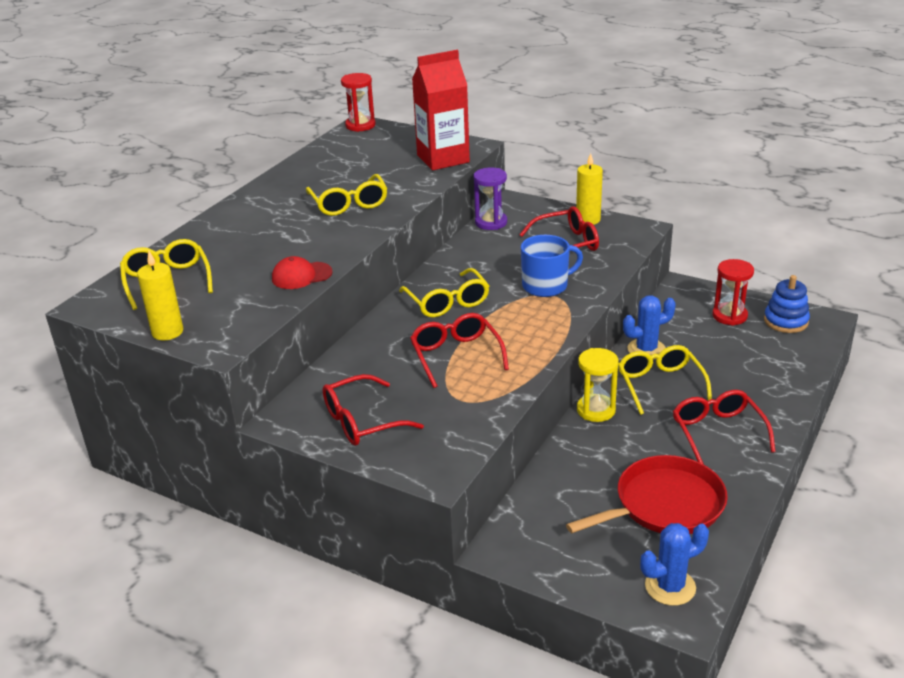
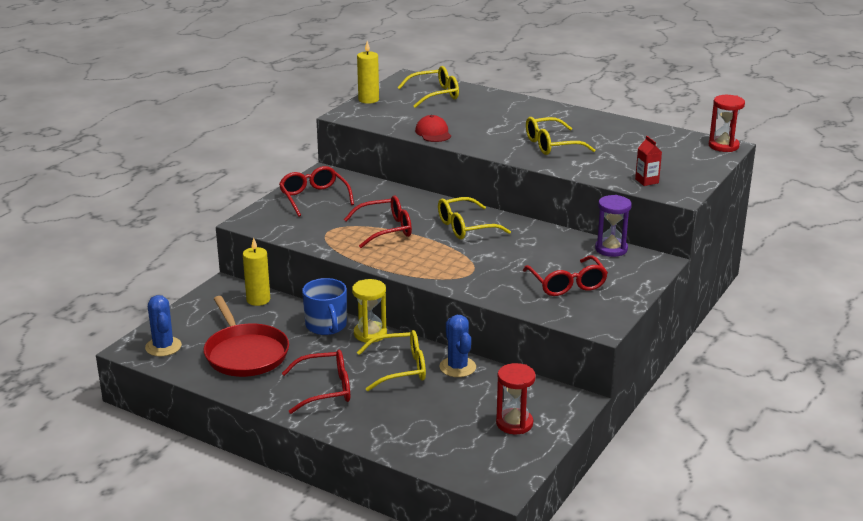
camera: 90 degrees right, 5 degrees down
(443, 159) = (647, 181): red carton -> red carton, size x0.43
(546, 286) = (488, 270): blue mug -> blue mug (326, 326)
(588, 220) = (619, 298): yellow candle -> yellow candle (258, 300)
(785, 321) = (501, 459): blue stacking toy -> none

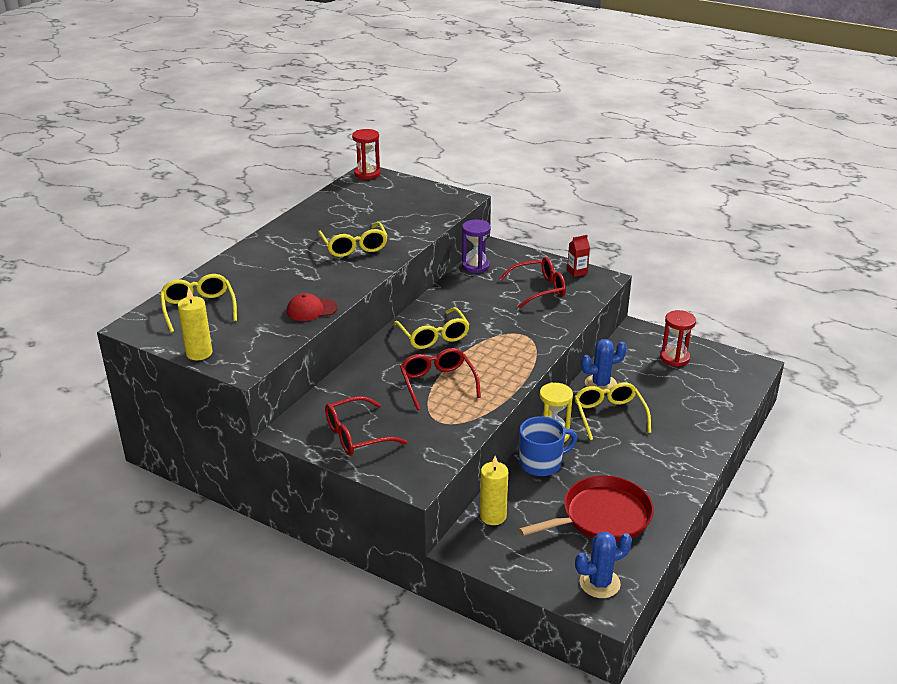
camera: 90 degrees left, 5 degrees up
(326, 389) = (652, 458): red glasses -> none
(647, 181) = (437, 209): red carton -> red carton (577, 272)

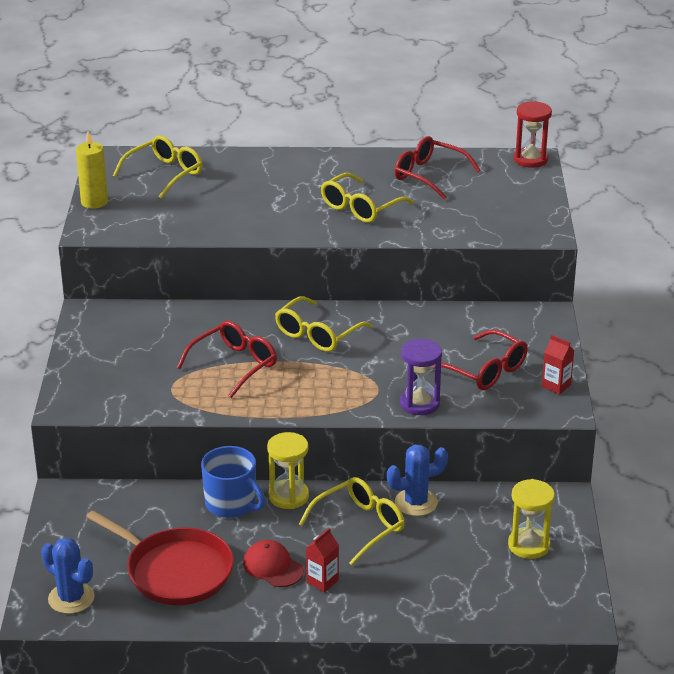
camera: 60 degrees right, 0 degrees up
(311, 309) = (217, 228): red cap -> red cap (273, 567)
(356, 435) = (110, 349): red glasses -> red glasses (428, 175)
(475, 266) = (489, 314): purple hourglass -> purple hourglass (419, 404)
(493, 516) = (122, 499): yellow candle -> none
(600, 384) = (416, 502): blue cactus -> blue cactus turned 60 degrees counterclockwise
(658, 451) = (322, 581): none -> red carton
(674, 358) = (529, 545): red hourglass -> yellow hourglass

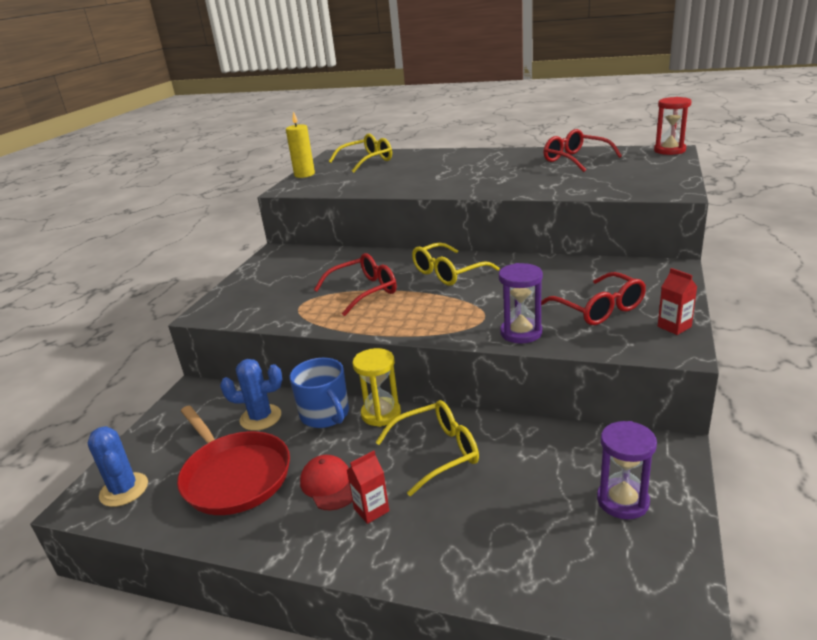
camera: 20 degrees right, 5 degrees down
(360, 208) = (507, 177): yellow glasses -> none
(416, 502) = (505, 434): blue cactus -> blue cactus (260, 417)
(529, 545) = (622, 501): yellow hourglass -> purple hourglass

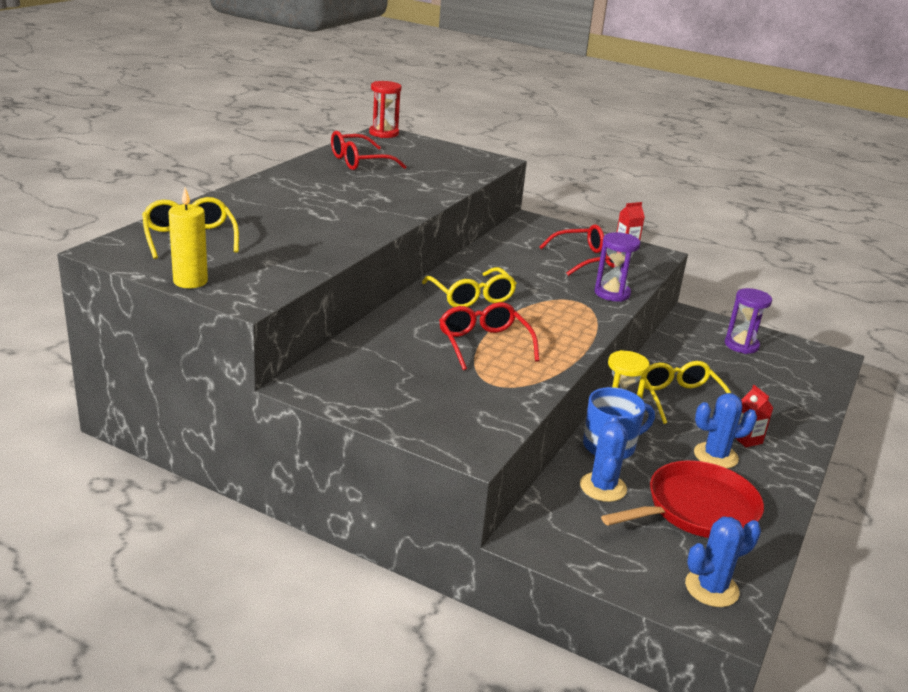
camera: 85 degrees left, 0 degrees up
(329, 485) = (715, 456): red cap -> blue cactus

